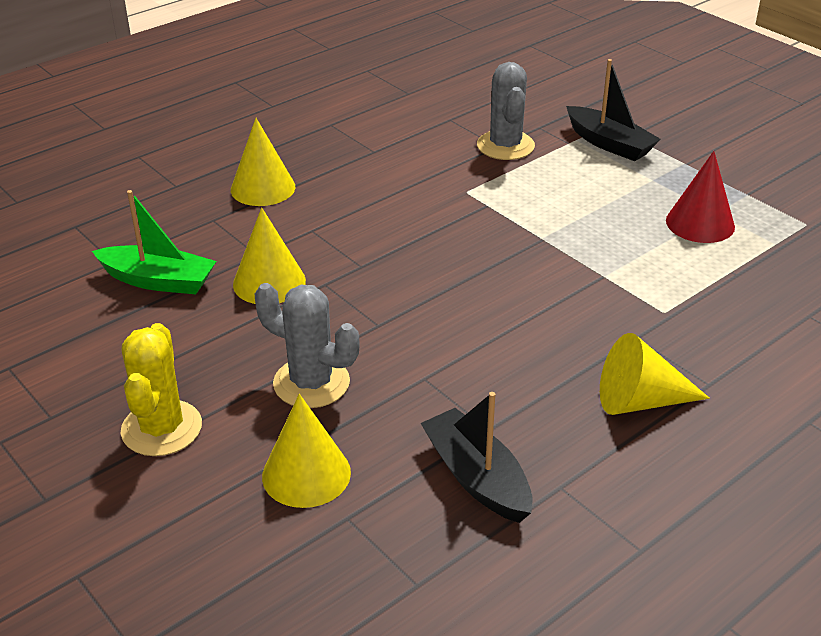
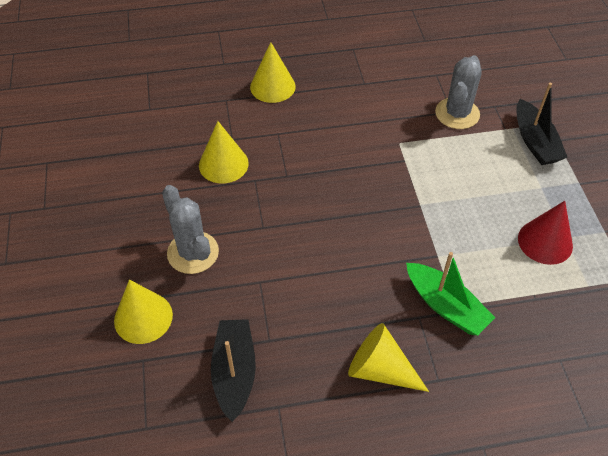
camera: 30 degrees right, 15 degrees up
(158, 281) = (163, 135): green boat -> green boat (445, 306)
(162, 428) = (92, 245): yellow cactus -> none

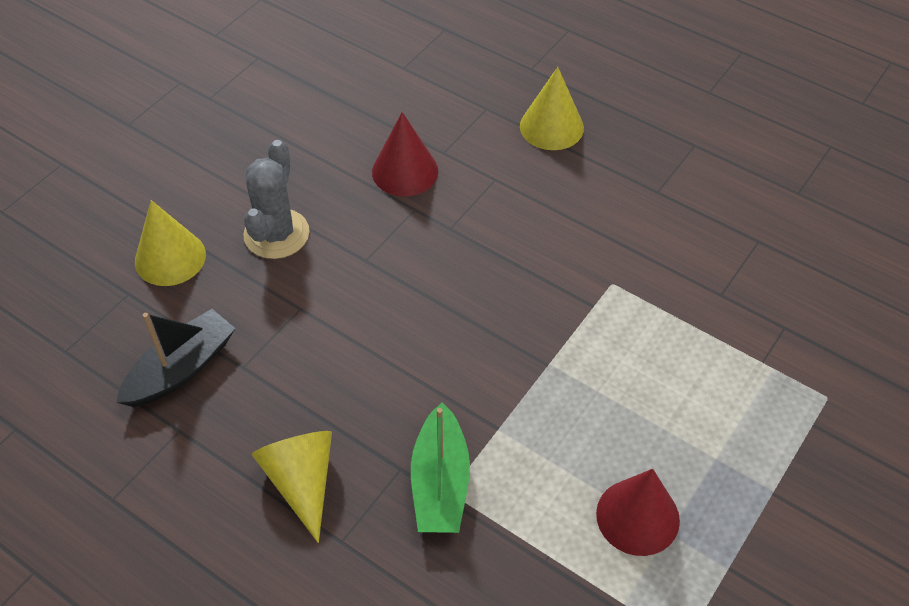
camera: 45 degrees right, 0 degrees up
(223, 164) = (405, 171): yellow cone -> red cone
(457, 113) = (724, 302): grey cactus -> none
(535, 141) = (780, 404): black boat -> none

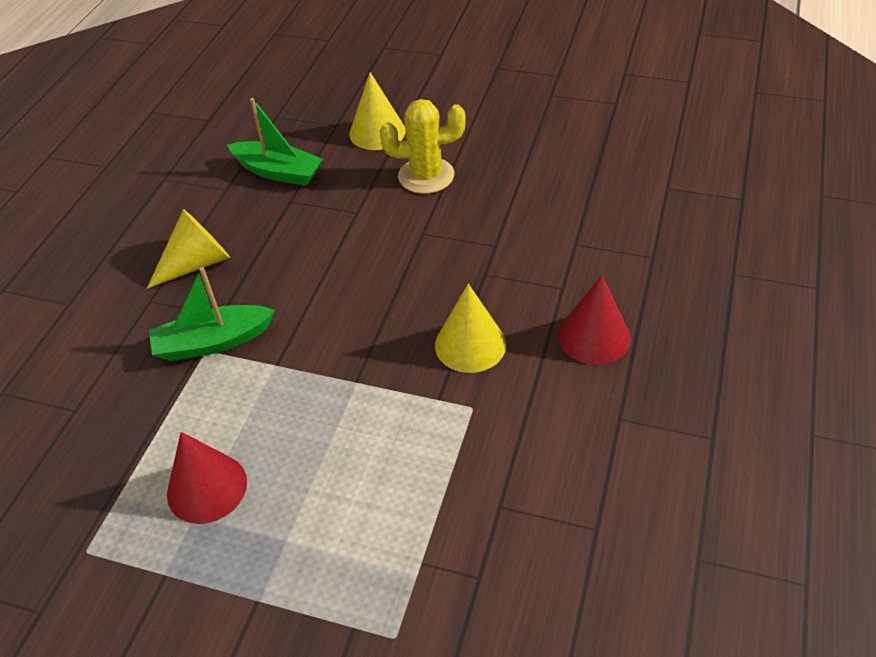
camera: 75 degrees right, 5 degrees down
(181, 369) = (278, 172): black boat -> green boat
(276, 234) = (426, 176): grey cactus -> yellow cactus
(405, 171) = (536, 226): red cone -> red cone (594, 336)
(551, 127) = (658, 310): yellow cone -> yellow cone (470, 344)

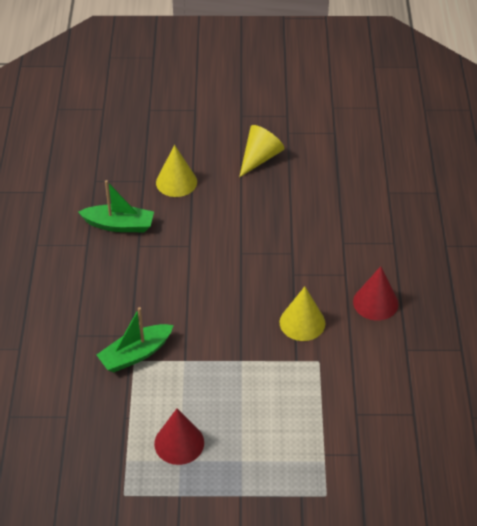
camera: 20 degrees left, 0 degrees up
(197, 263) = (96, 303): yellow cone -> yellow cone (260, 158)
(426, 176) = (225, 210): yellow cactus -> none

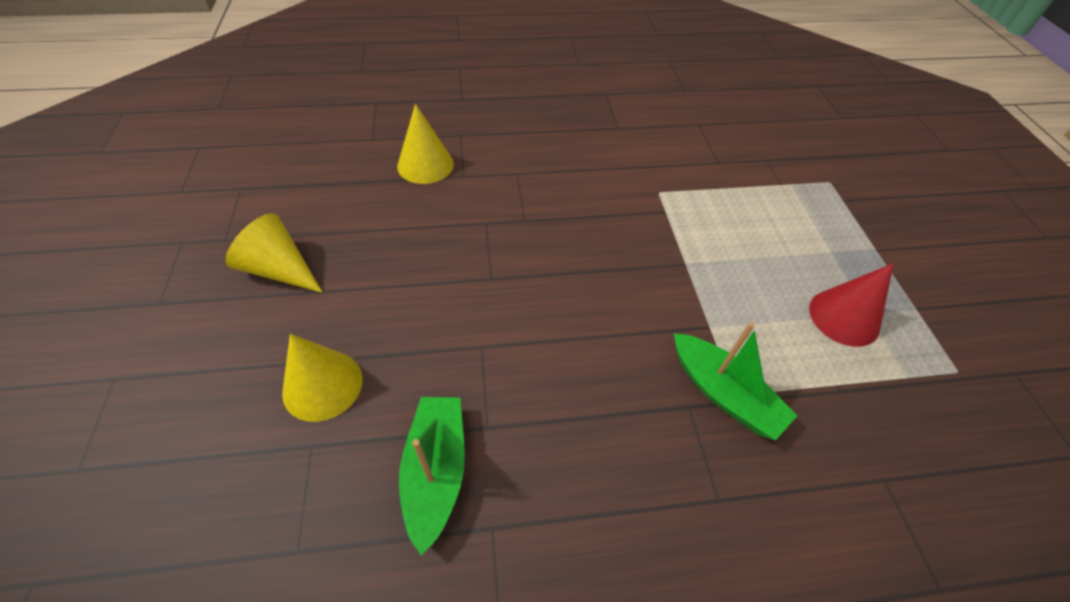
camera: 100 degrees left, 5 degrees up
(302, 322) = (604, 208): yellow cone -> yellow cone (425, 165)
(375, 302) = (557, 149): red cone -> none

